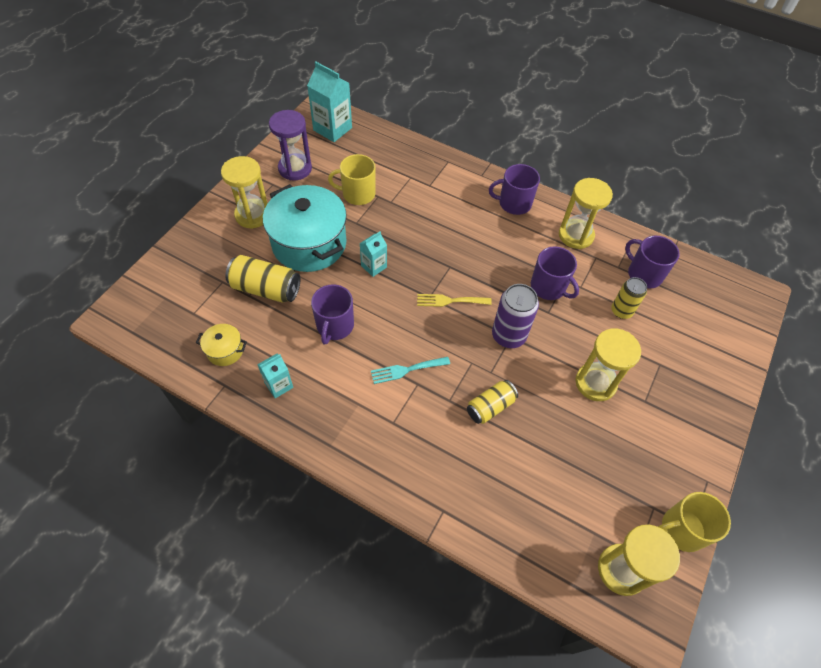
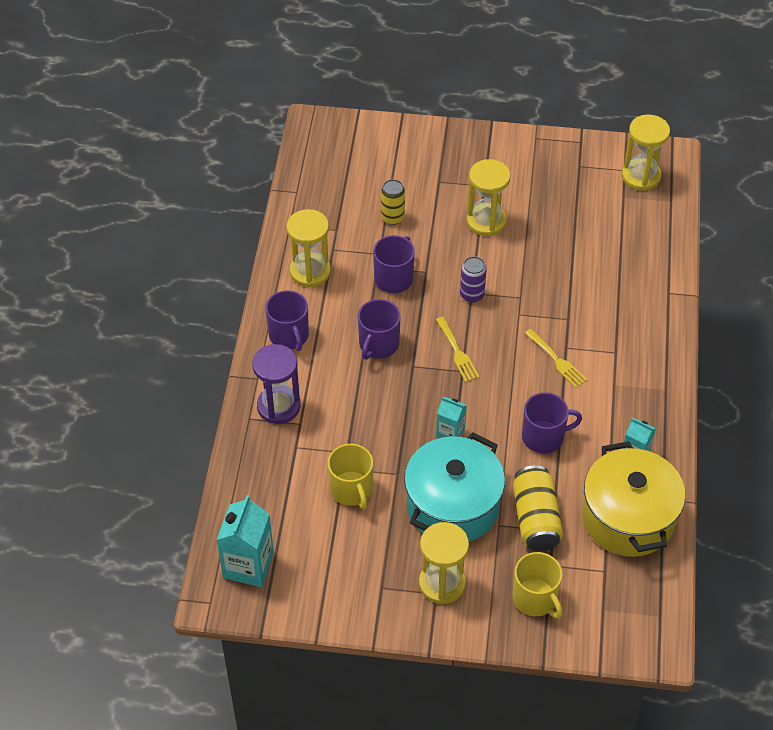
camera: 110 degrees left, 5 degrees down
(225, 350) = (628, 518): yellow pot -> yellow pot, size x2.28
(295, 168) = (343, 575): purple hourglass -> purple hourglass (278, 406)
(406, 370) = (557, 360): turquoise fork -> yellow fork
(490, 407) = (556, 288): yellow can -> none
(508, 335) = (472, 294): purple can -> purple can, size x0.67
(644, 274) = (335, 208): purple mug -> purple mug (378, 344)
(681, 529) = (586, 148): yellow mug -> yellow mug (535, 598)

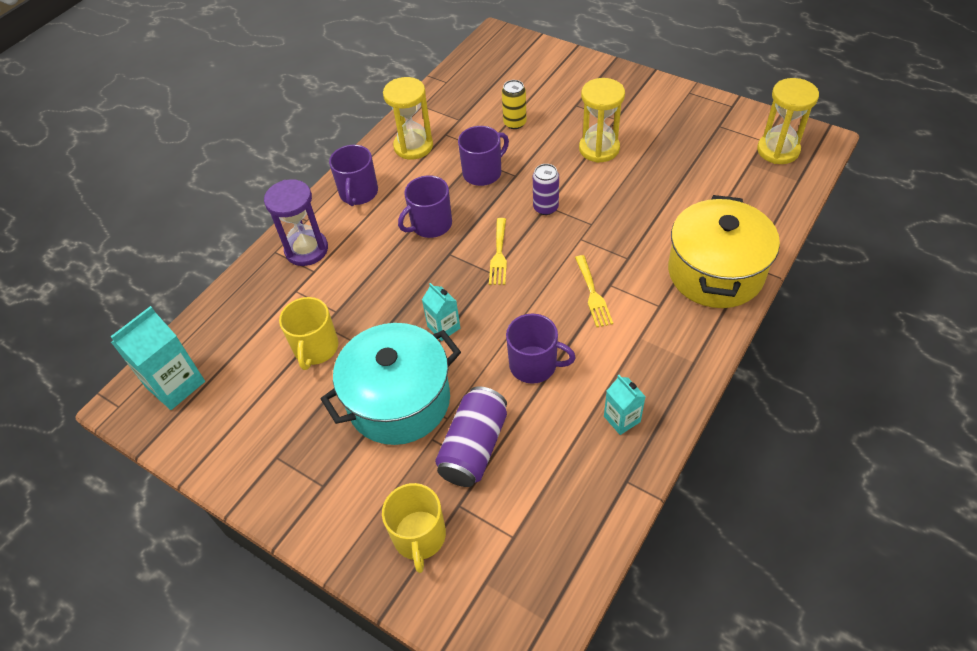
camera: 30 degrees right, 0 degrees up
(442, 583) = (335, 478): yellow hourglass -> none
(536, 518) = (474, 447): yellow can -> purple can
(628, 518) = (574, 487): yellow pot -> yellow pot (715, 272)

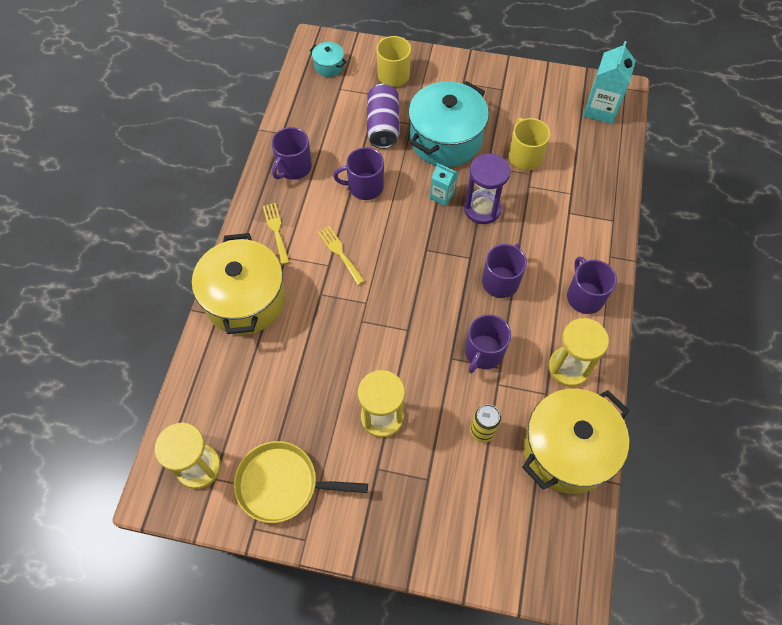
camera: 155 degrees right, 10 degrees up
(306, 250) = (588, 229): purple hourglass -> purple hourglass (482, 209)
(452, 99) = (567, 450): none -> yellow pot
(499, 255) = (428, 268): yellow fork -> yellow fork (276, 230)
(515, 591) = (329, 66): none -> turquoise pot
(545, 207) = (408, 327): purple can -> none
(622, 419) = (294, 167): turquoise carton -> purple mug
(702, 125) = (282, 484): none -> yellow pan

